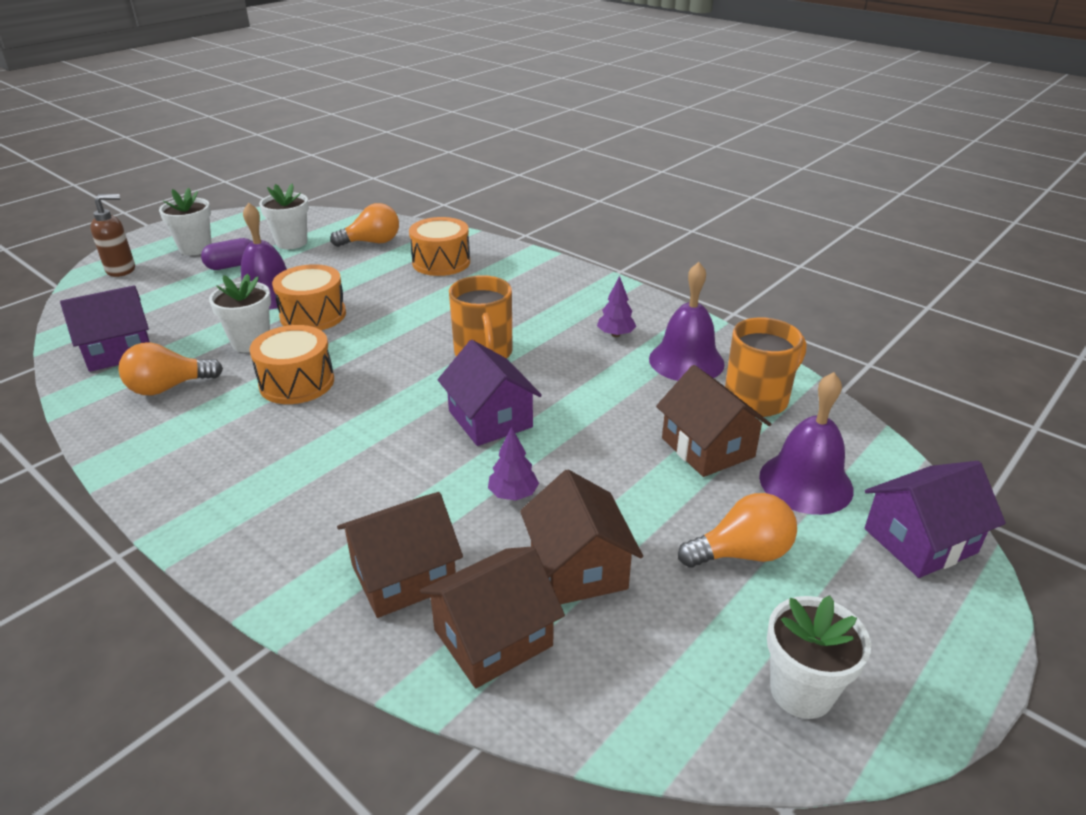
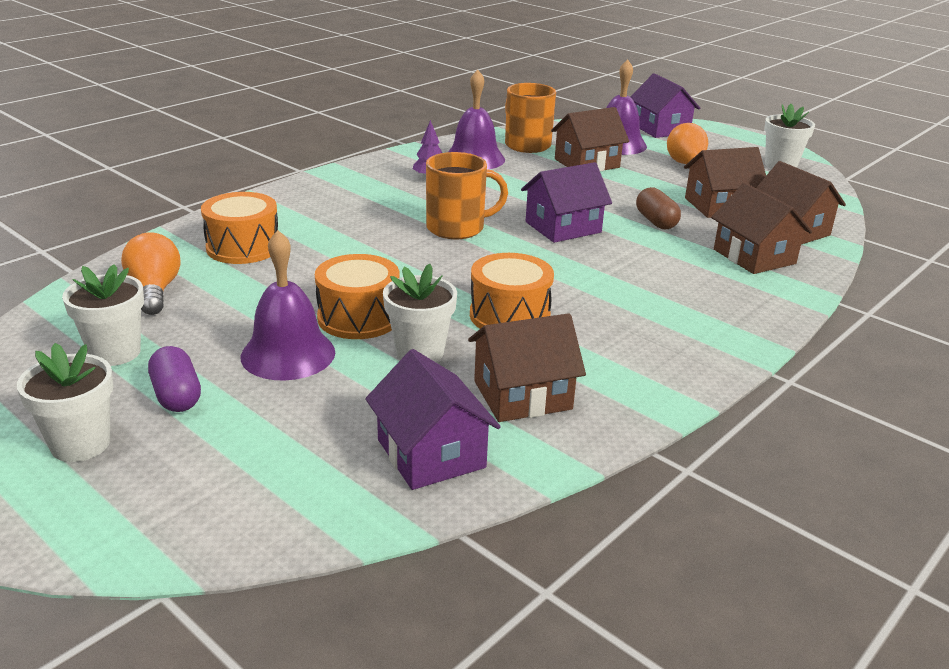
camera: 90 degrees left, 5 degrees down
(121, 270) = (133, 515): brown soap dispenser -> none
(168, 387) = (522, 395): orange light bulb -> brown house
(513, 494) = (656, 221): purple tree -> brown capsule

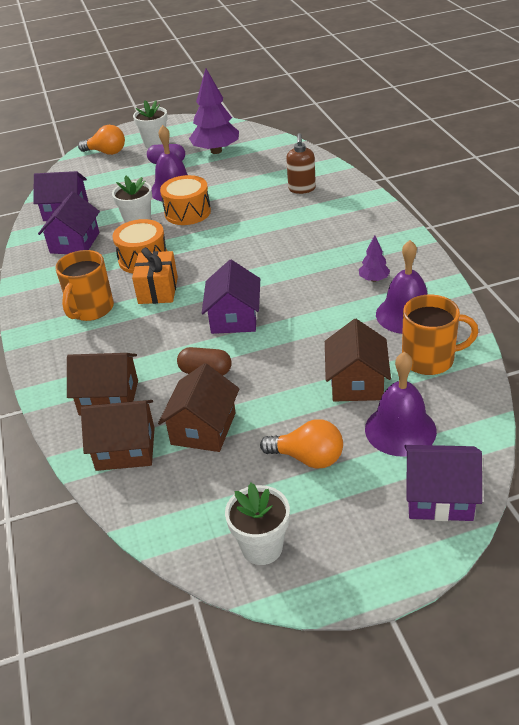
camera: 125 degrees right, 10 degrees up
(115, 352) = (216, 151): white flower pot -> purple tree
(155, 291) = (268, 162): orange light bulb -> orange light bulb (106, 152)
(243, 247) = (302, 189): orange drum -> brown soap dispenser
(457, 228) = (270, 269): orange mug -> orange mug (91, 309)
(522, 395) = (75, 243): brown house -> purple house
(564, 283) = (158, 290): none -> orange gift

